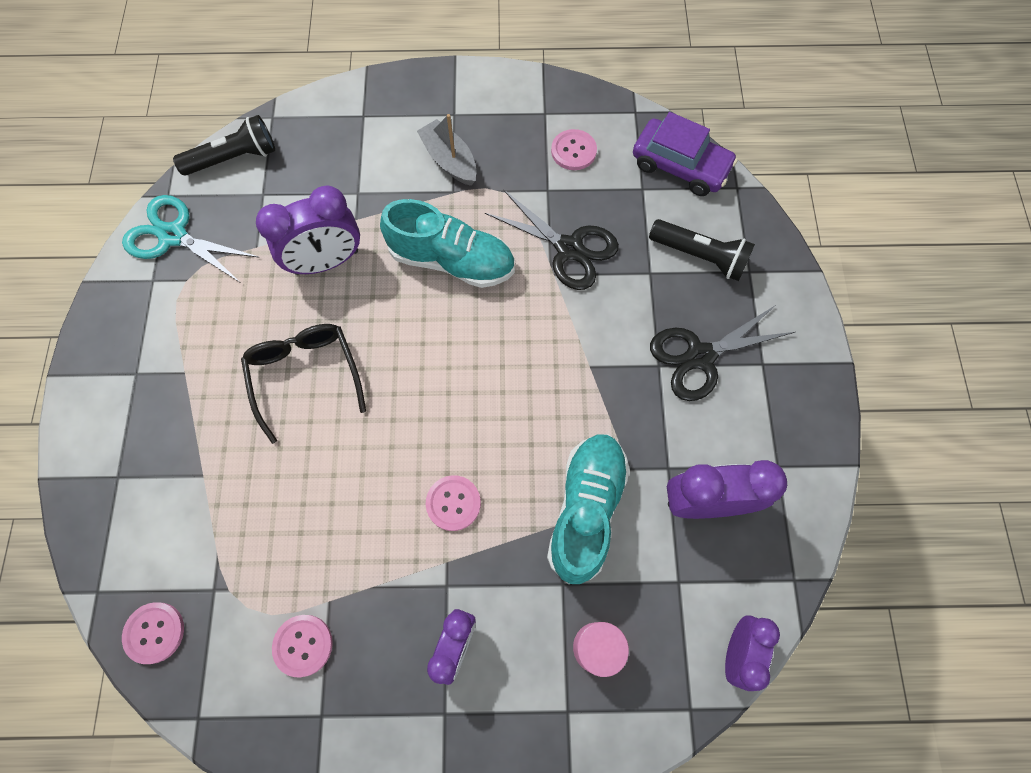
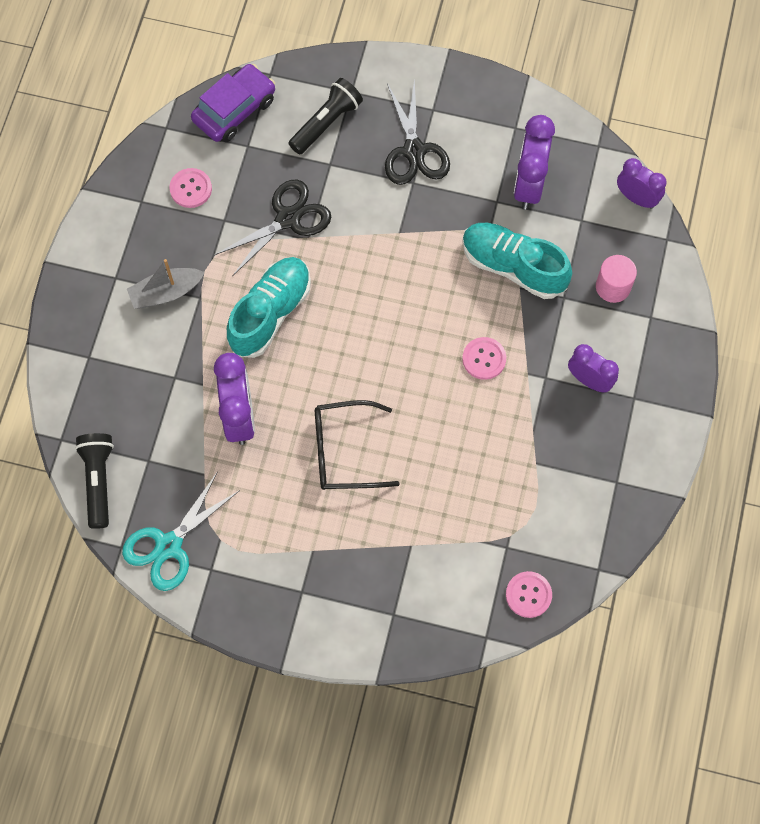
camera: 75 degrees left, 0 degrees up
(303, 645) = (564, 487): pink button -> none

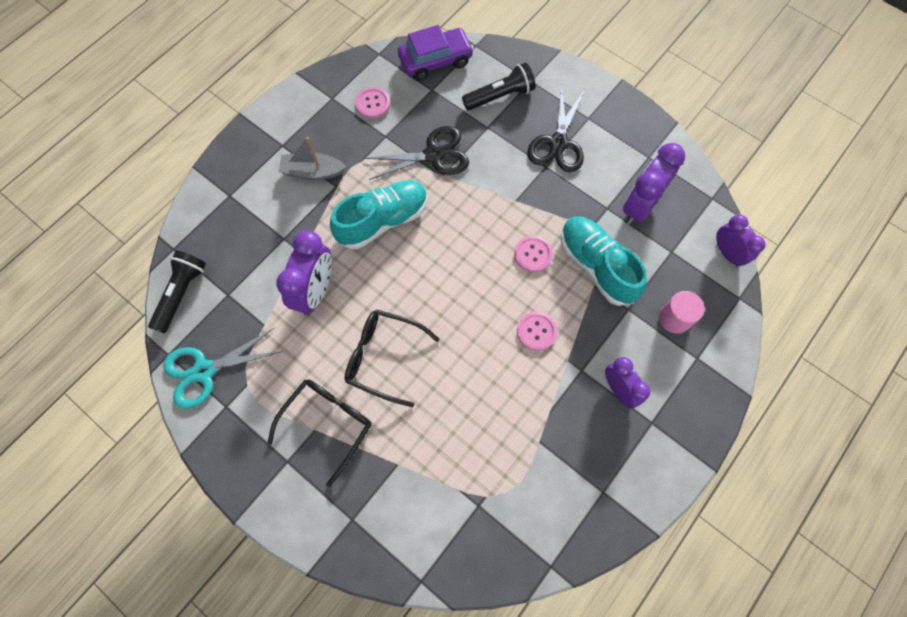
camera: 25 degrees right, 0 degrees up
(323, 538) = (328, 423): none -> black glasses
(528, 595) = (477, 560): pink button -> pink button (533, 254)

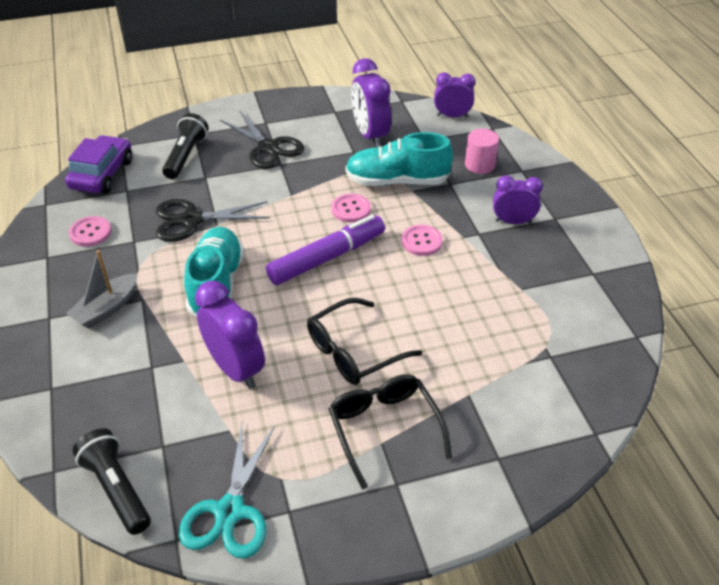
camera: 55 degrees left, 25 degrees down
(434, 155) = (191, 220): black scissors -> black scissors turned 120 degrees counterclockwise
(464, 274) = (326, 258): none -> purple marker

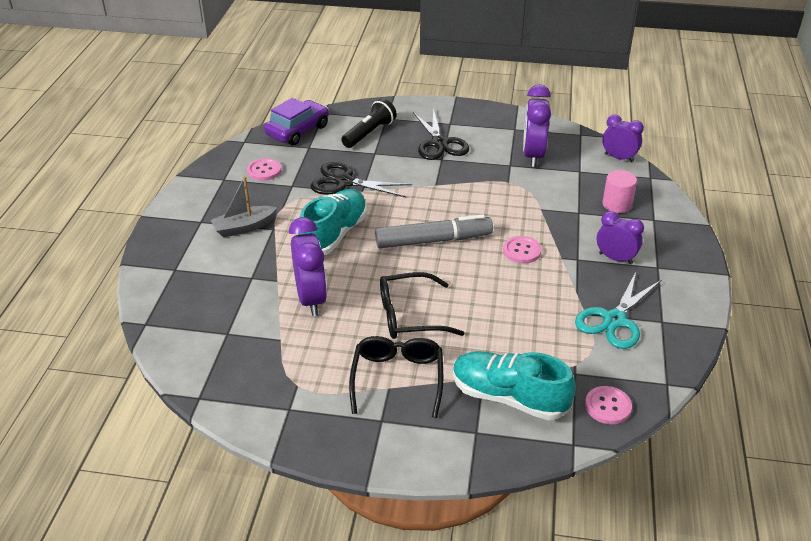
camera: 25 degrees right, 5 degrees down
(117, 489) = (179, 350): black flashlight -> none
(230, 511) = (246, 393): turquoise scissors -> turquoise scissors (614, 320)
(326, 258) = (433, 240): purple marker -> grey marker
(351, 209) = (477, 209): pink button -> pink button (607, 406)
(397, 181) = (532, 198): turquoise shoe -> turquoise shoe (509, 397)

